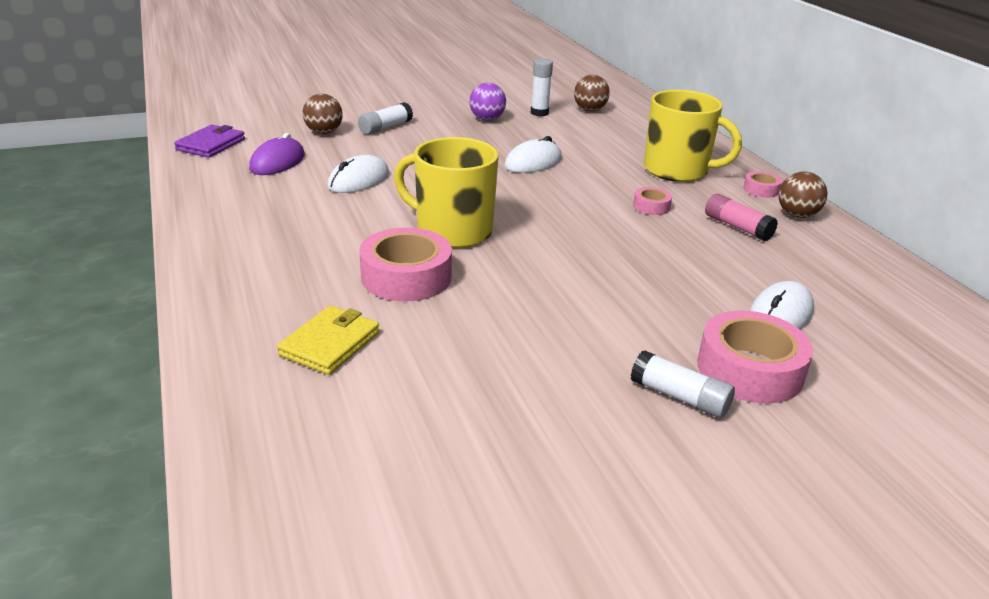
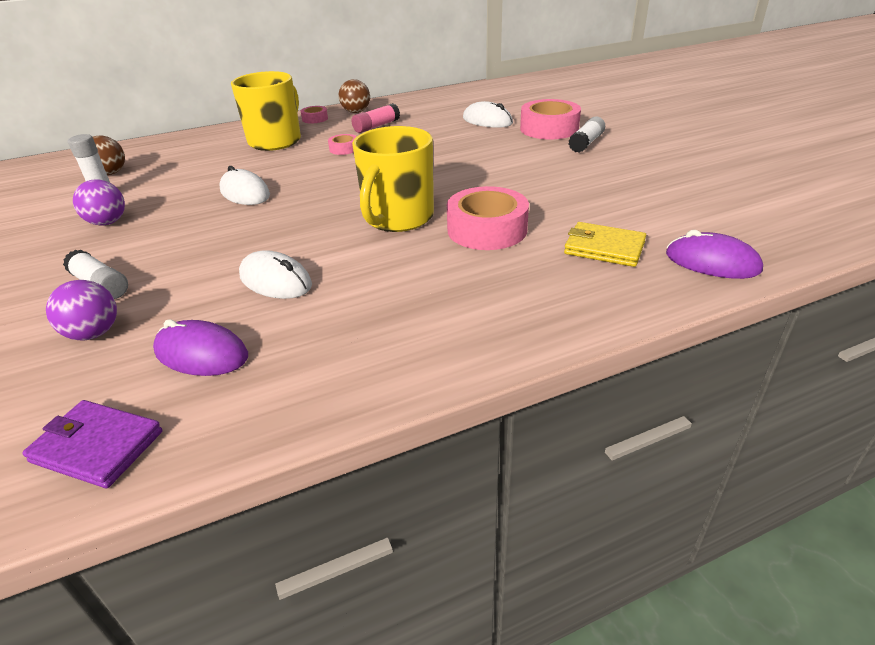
camera: 90 degrees left, 5 degrees up
(256, 415) = (712, 262): none -> purple mouse
(324, 132) = (94, 333): brown ball -> purple ball

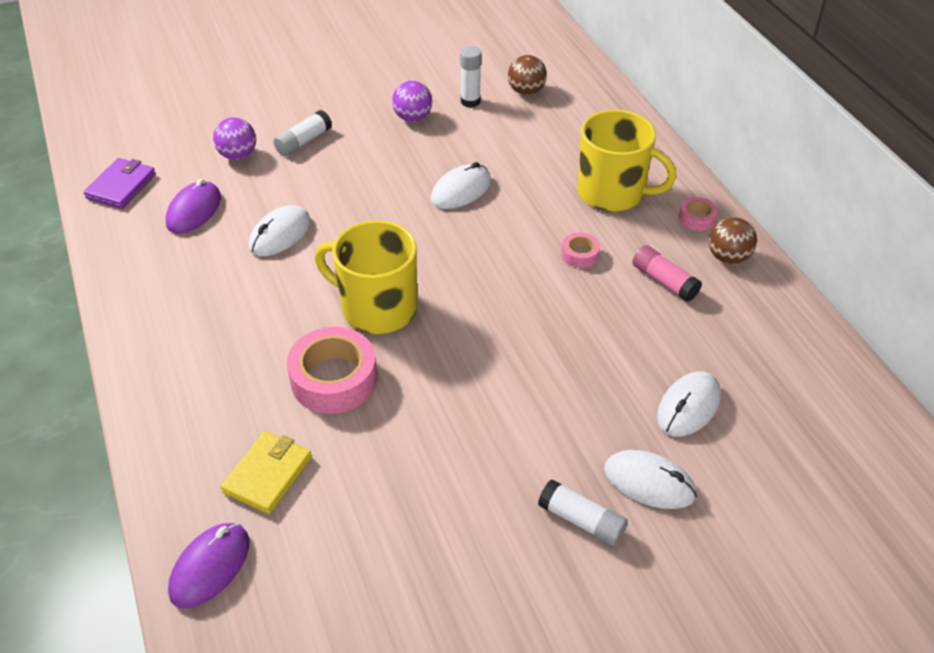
camera: 90 degrees right, 10 degrees up
(549, 129) = (649, 482): pink tape -> white mouse

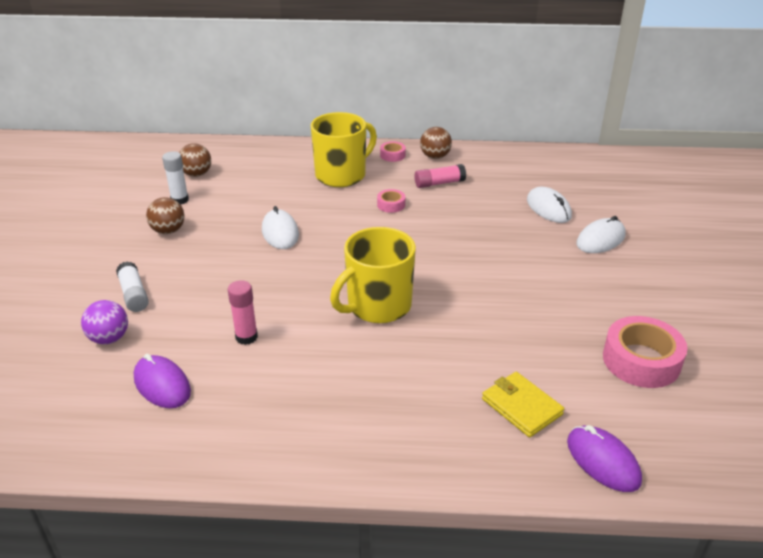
camera: 65 degrees left, 10 degrees down
(121, 186) = (69, 432): purple wallet -> none
(280, 234) = (246, 337): white mouse -> pink glue stick
(334, 379) = (440, 347): pink tape -> pink tape (641, 360)
(413, 118) = (168, 231): purple ball -> brown ball
(582, 521) = (620, 272): white glue stick -> none

